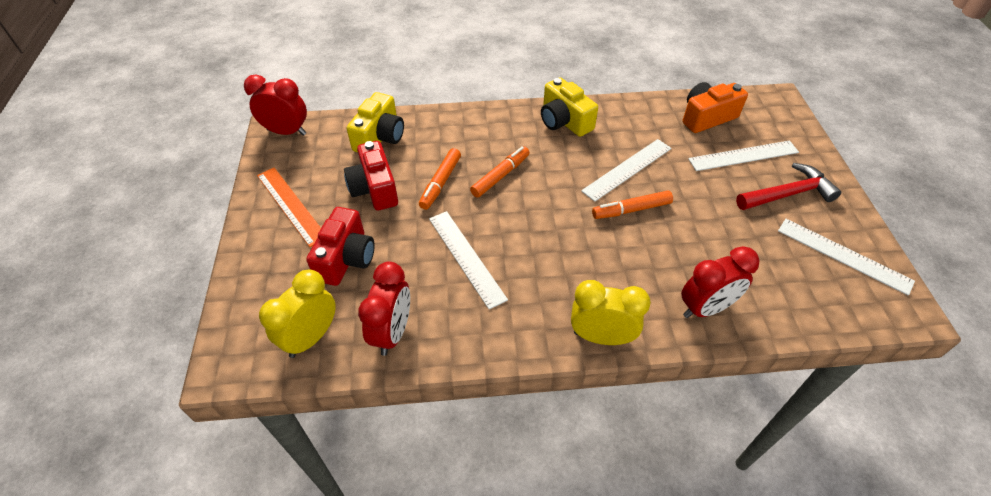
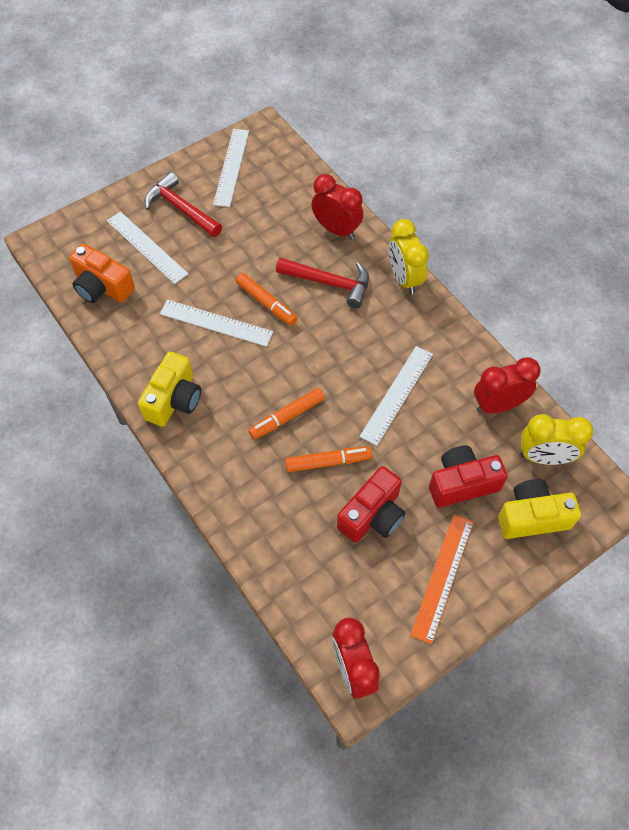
camera: 120 degrees left, 10 degrees up
(380, 137) = (300, 560): yellow camera -> yellow camera (532, 517)
(500, 176) = (287, 417): orange marker -> orange marker turned 45 degrees counterclockwise
(630, 267) = (329, 283): none -> red hammer

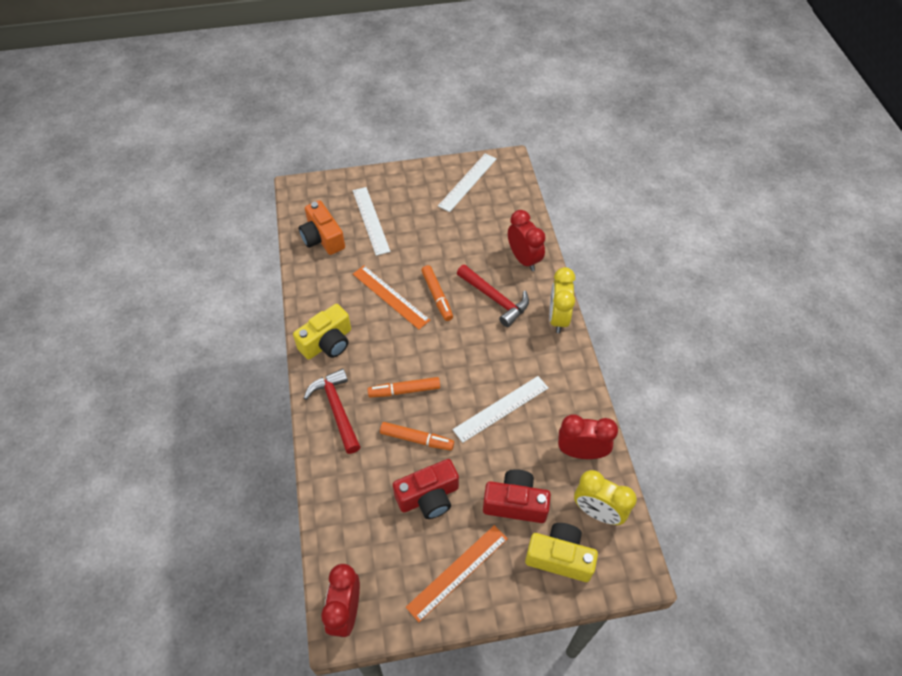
camera: 25 degrees right, 5 degrees down
(181, 209) = (412, 200): red hammer -> red hammer (337, 409)
(216, 322) = (390, 296): white ruler -> orange ruler

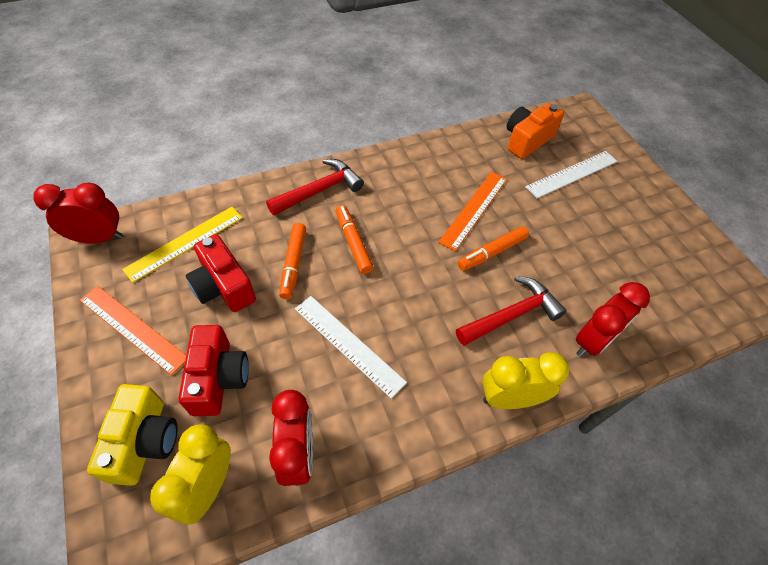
camera: 75 degrees right, 0 degrees up
(327, 342) = (397, 169): yellow camera -> none
(372, 529) = (185, 243): none -> yellow ruler
(467, 182) = (688, 257): white ruler -> none
(495, 299) = (512, 315): red hammer -> red hammer turned 150 degrees counterclockwise

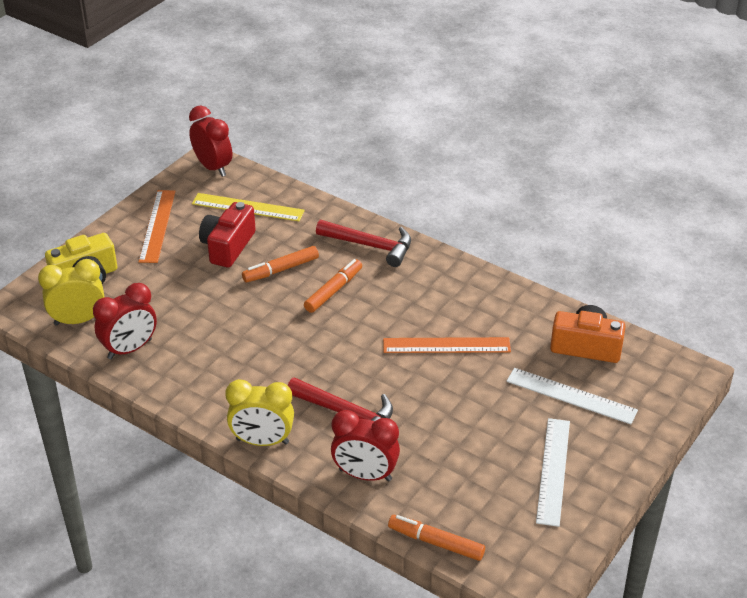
camera: 60 degrees right, 15 degrees down
(218, 378) = (153, 284): red camera -> none
(348, 344) = (234, 333): white ruler -> white ruler (553, 470)
(492, 252) = (405, 376): orange marker -> orange marker (436, 542)
(510, 398) = (262, 441): yellow clock -> yellow clock turned 135 degrees clockwise

